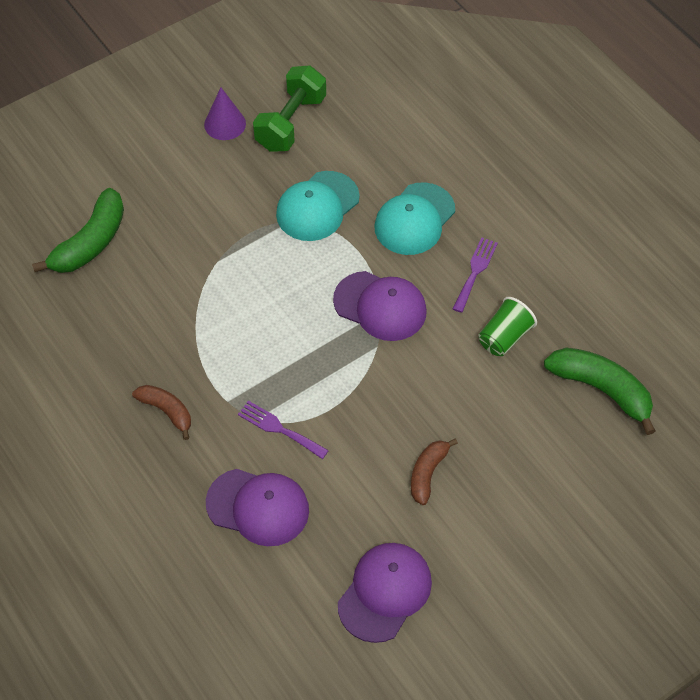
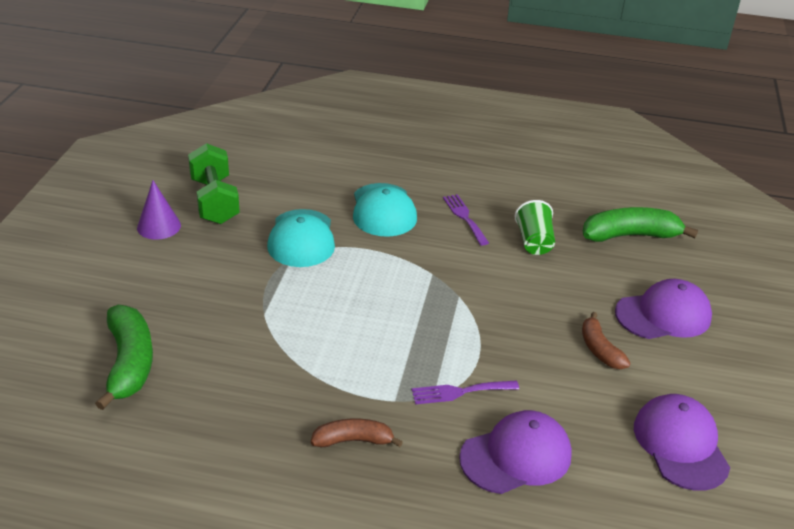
camera: 45 degrees left, 20 degrees down
(380, 306) = (428, 271): purple cap -> purple cap (663, 315)

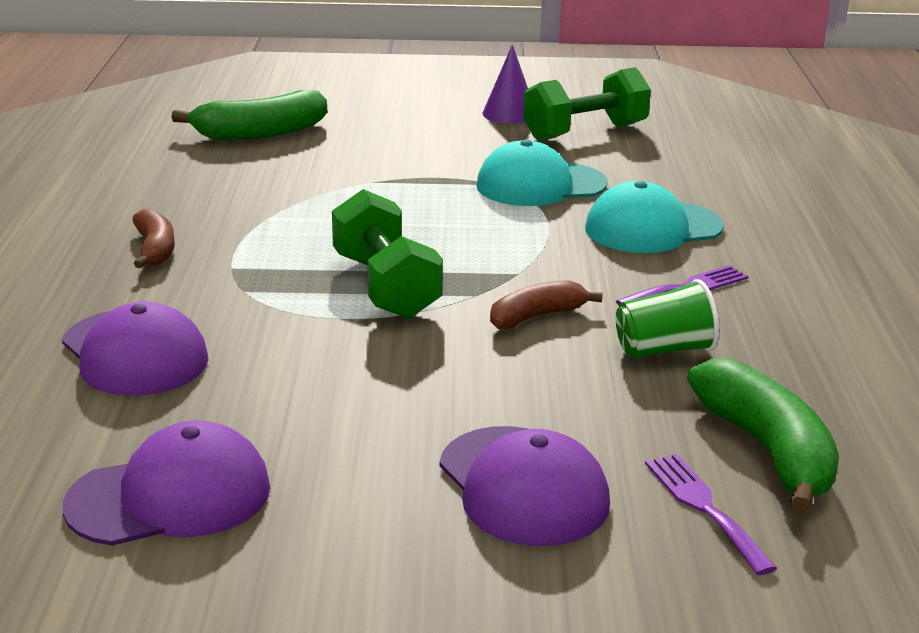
camera: 80 degrees right, 10 degrees down
(440, 330) = (386, 287): none -> green dumbbell
(460, 392) = (257, 307): purple fork -> purple fork (704, 507)
(599, 349) = (392, 417): brown banana -> brown banana (537, 316)

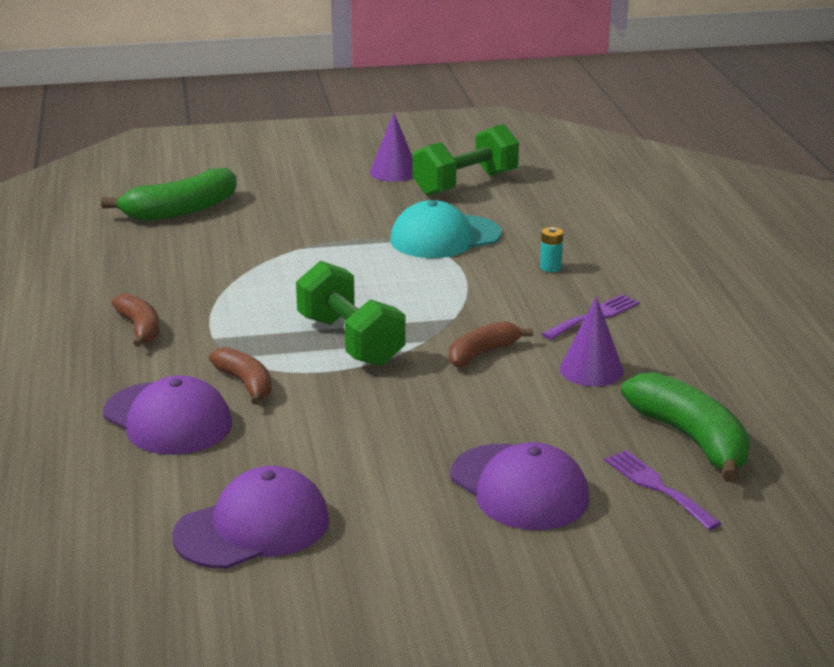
camera: 10 degrees left, 0 degrees up
(243, 322) = (246, 384): none -> brown banana
(652, 228) = (550, 267): turquoise cap -> turquoise battery
(664, 350) = (591, 370): green cup -> purple cone

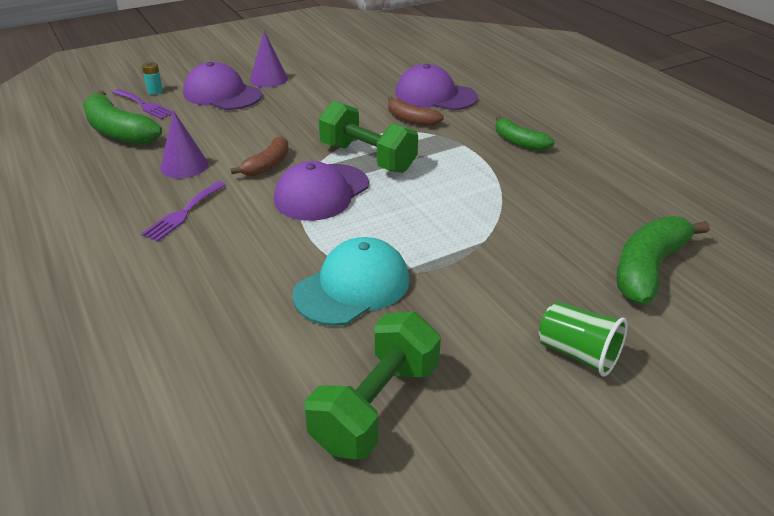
camera: 160 degrees right, 10 degrees up
(140, 328) = (519, 142): brown banana -> green banana
(252, 528) = (346, 62): purple cap -> purple cap (321, 192)
(304, 183) = (578, 354): none -> green cup
(394, 172) = (488, 413): purple cone -> purple cone (269, 79)
(550, 267) = (230, 265): turquoise battery -> turquoise battery (155, 91)

